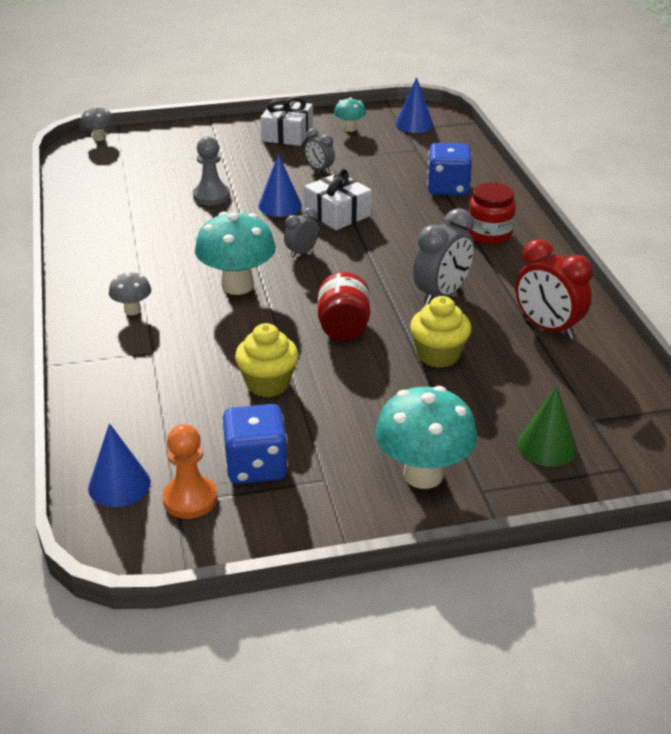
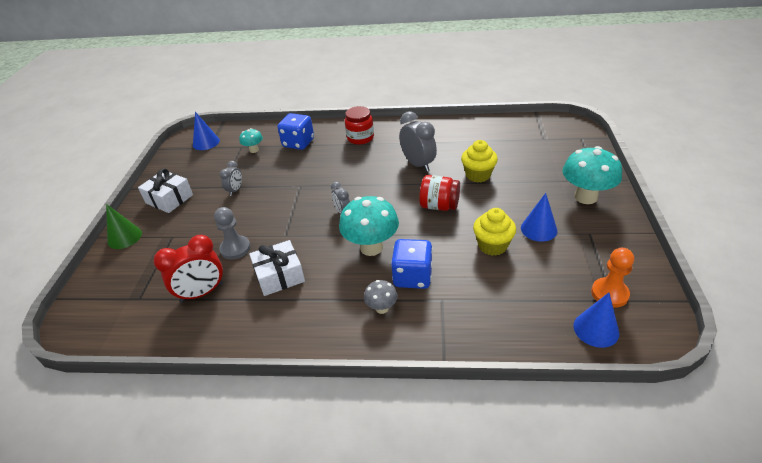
camera: 70 degrees left, 5 degrees up
(99, 138) = (72, 313): grey mushroom -> none
(256, 466) = (577, 260): blue dice -> blue dice (412, 277)
(280, 205) = (273, 215): blue cone -> blue cone (539, 229)
(319, 169) = (235, 190): grey clock -> grey clock turned 45 degrees counterclockwise
(337, 213) = (301, 190): white gift -> white gift (279, 276)
(349, 129) = (187, 169): turquoise mushroom -> turquoise mushroom (254, 150)
(547, 328) = (462, 136): red clock -> red clock (202, 293)
(547, 446) = (563, 155): green cone -> green cone (124, 237)

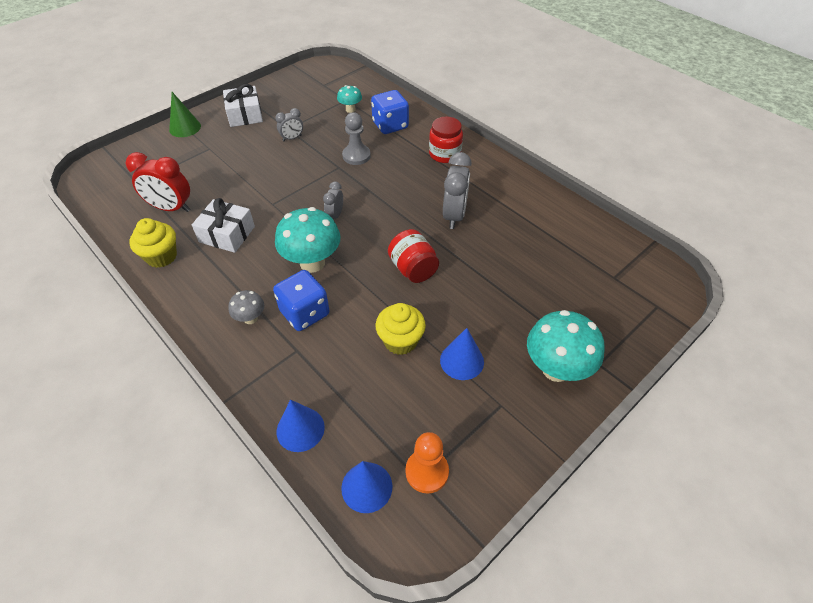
camera: 40 degrees right, 10 degrees up
(206, 142) = (328, 79): blue cone -> blue cone (300, 429)
(235, 248) = (230, 189): grey pawn -> grey pawn (356, 156)
(478, 175) = (490, 266): yellow cupcake -> yellow cupcake (161, 256)

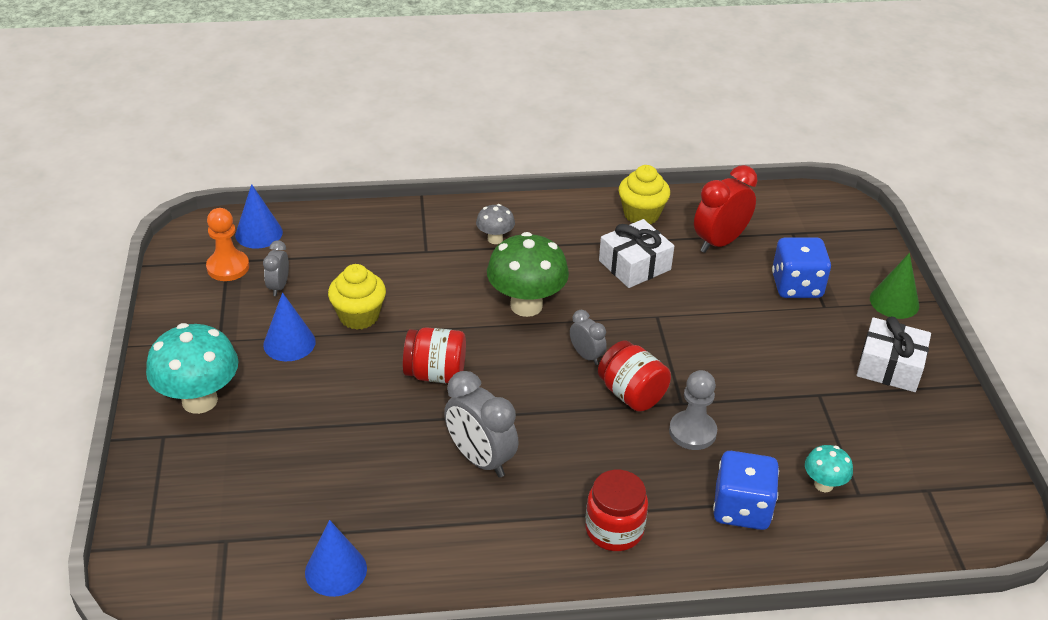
camera: 125 degrees right, 10 degrees down
(292, 138) = (789, 388): grey clock -> grey clock (279, 287)
(300, 429) = (347, 222): blue cone -> blue cone (336, 570)
(305, 313) = (464, 273): blue dice -> blue dice (796, 286)
(312, 263) = (526, 305): turquoise mushroom -> green mushroom
(349, 186) = (631, 394): none -> red jar

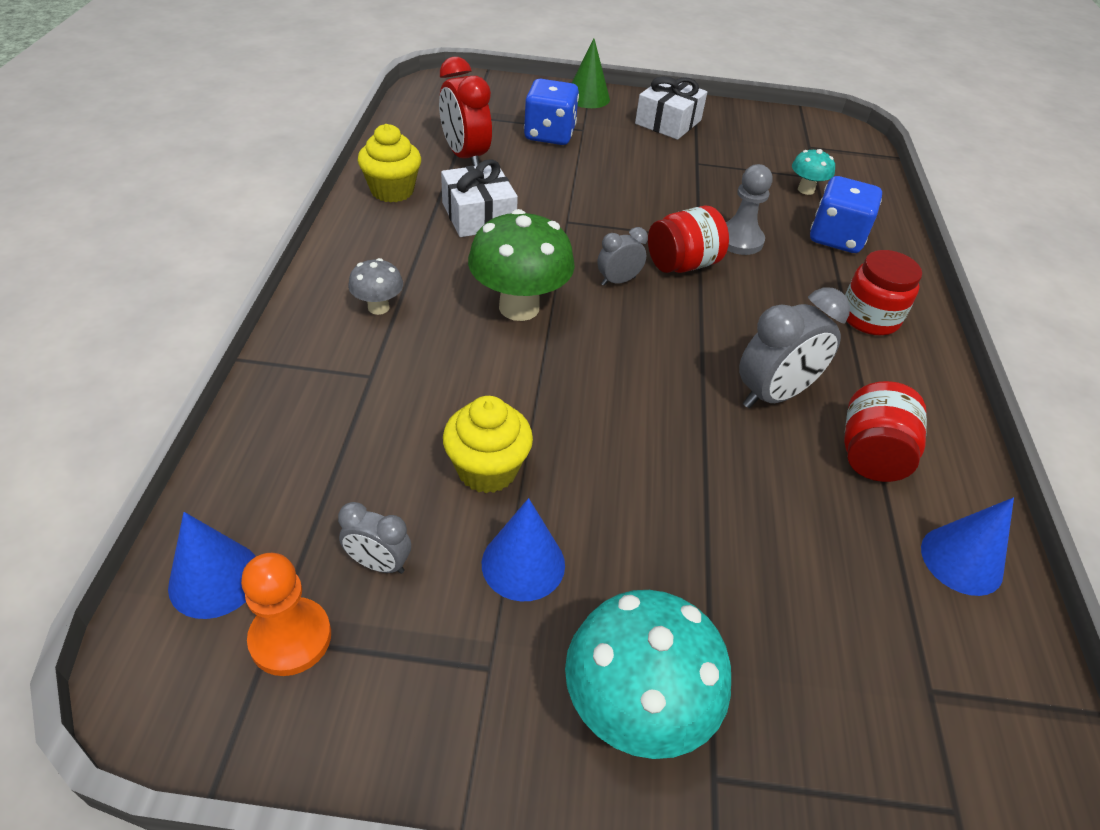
camera: 80 degrees left, 5 degrees up
(435, 374) = (624, 408): red jar -> red jar (871, 455)

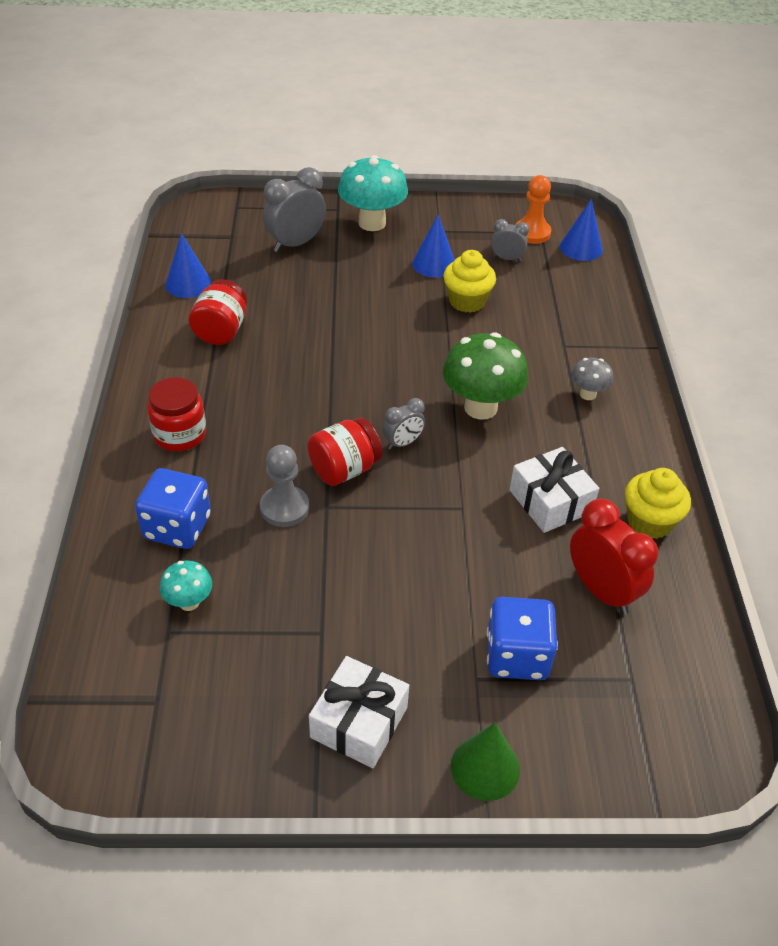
camera: 175 degrees right, 0 degrees up
(773, 395) = (280, 362): grey clock -> grey clock (295, 244)

